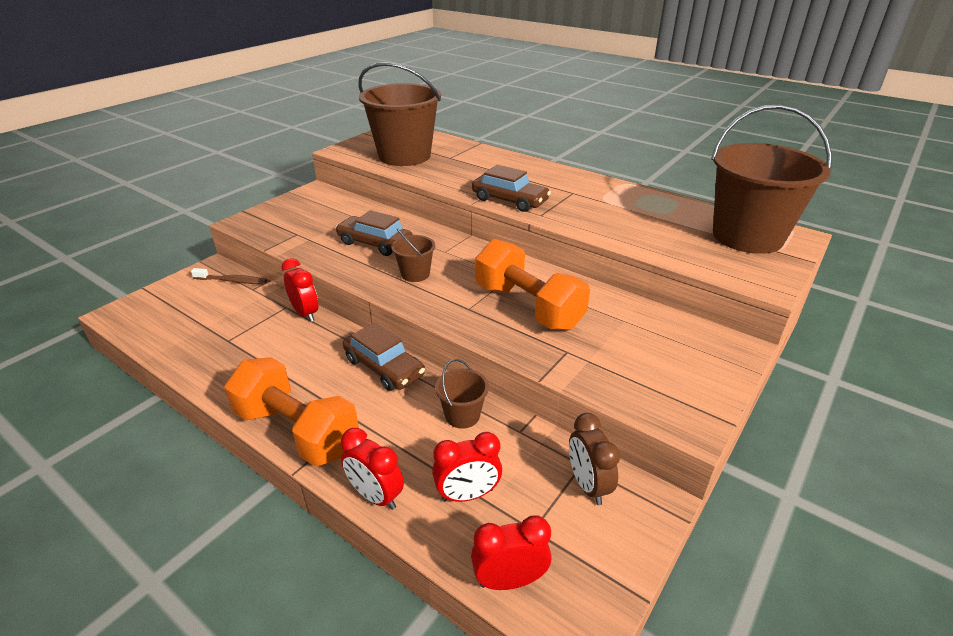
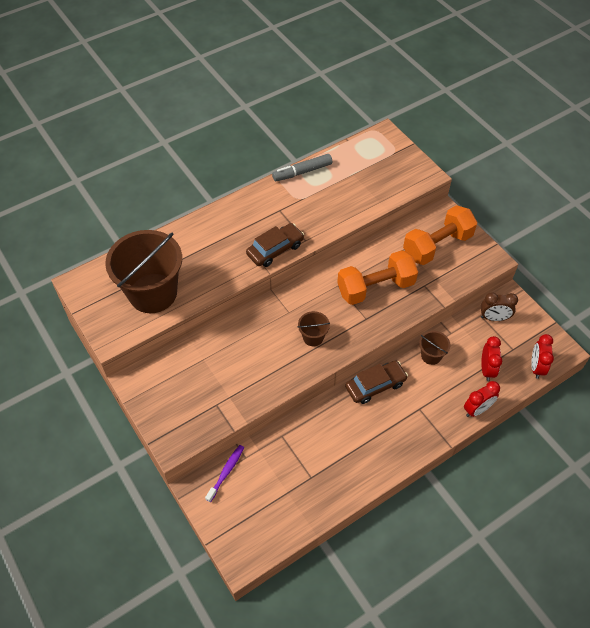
camera: 70 degrees left, 20 degrees up
(232, 281) = (226, 472): brown toothbrush -> purple toothbrush
(297, 431) = (419, 441): orange dumbbell -> orange dumbbell (437, 246)
(305, 313) = (296, 423): red clock -> none
(375, 243) = (257, 353): brown car -> none
(648, 194) = (302, 172): none -> grey marker
(747, 236) = (376, 155): brown bucket -> none

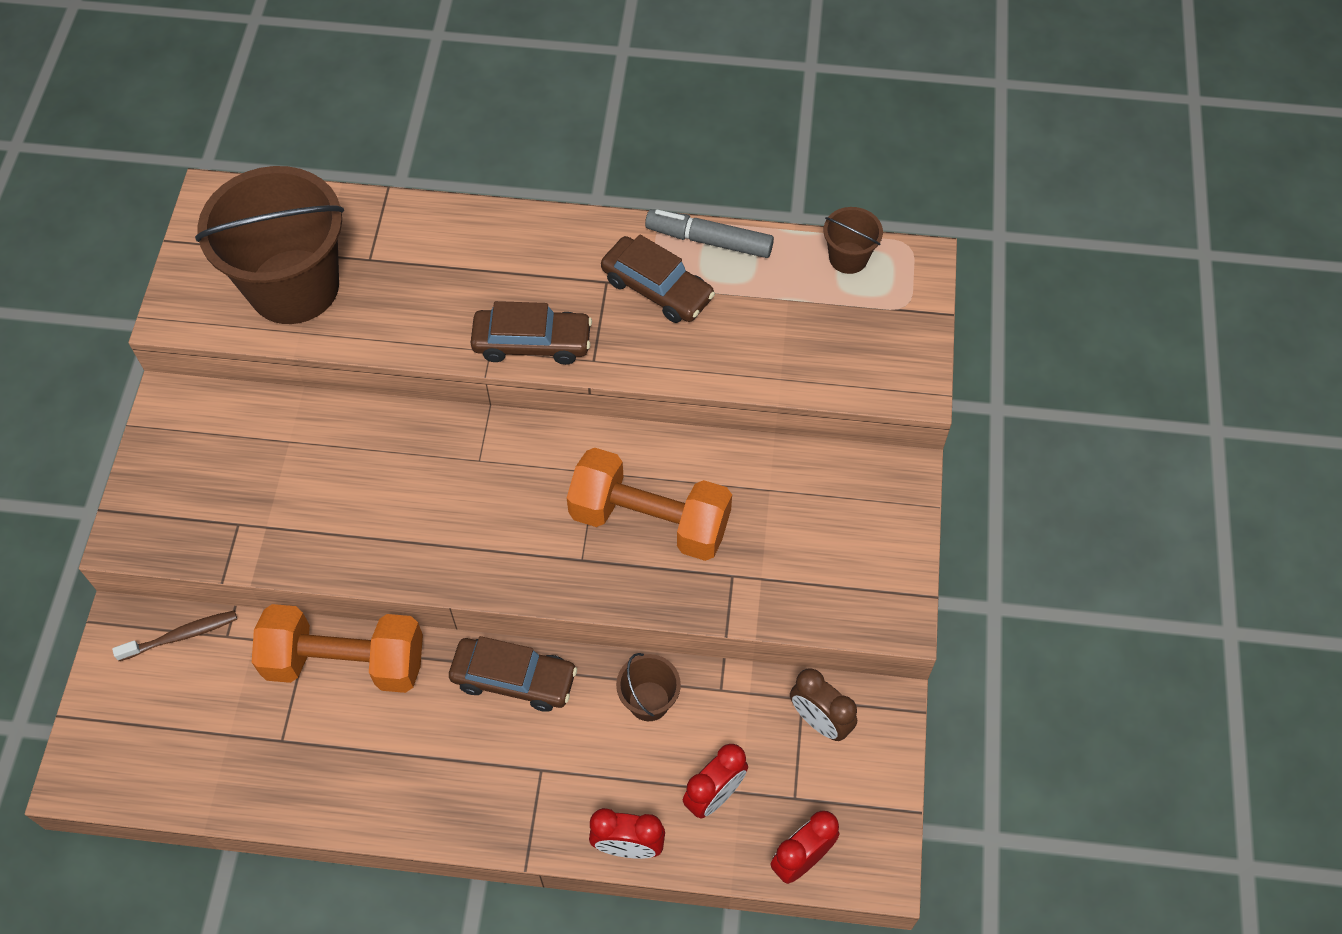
camera: 40 degrees right, 5 degrees up
(226, 472) = (181, 636): purple toothbrush -> brown toothbrush
(301, 200) = (657, 289): none -> brown car
(313, 337) = (472, 528): brown bucket -> brown bucket (848, 258)
(437, 246) = (827, 525): orange dumbbell -> orange dumbbell (345, 662)

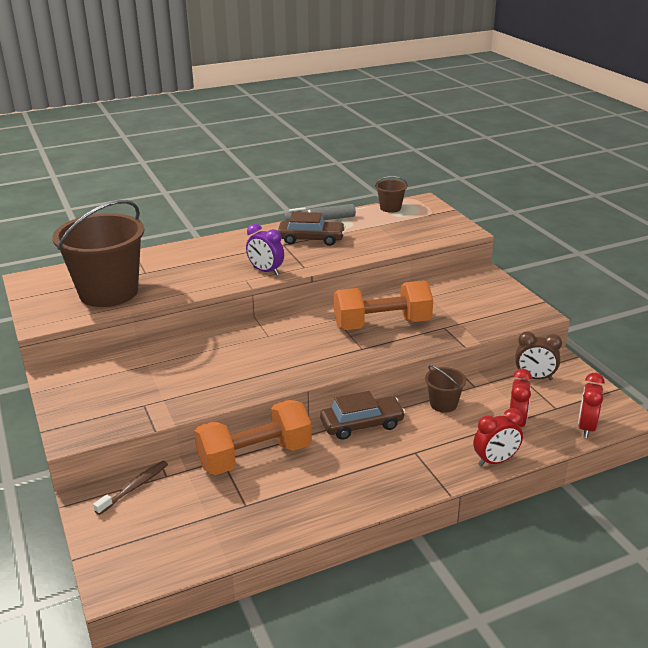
camera: 30 degrees left, 30 degrees down
(532, 343) = (266, 271): brown car -> purple clock

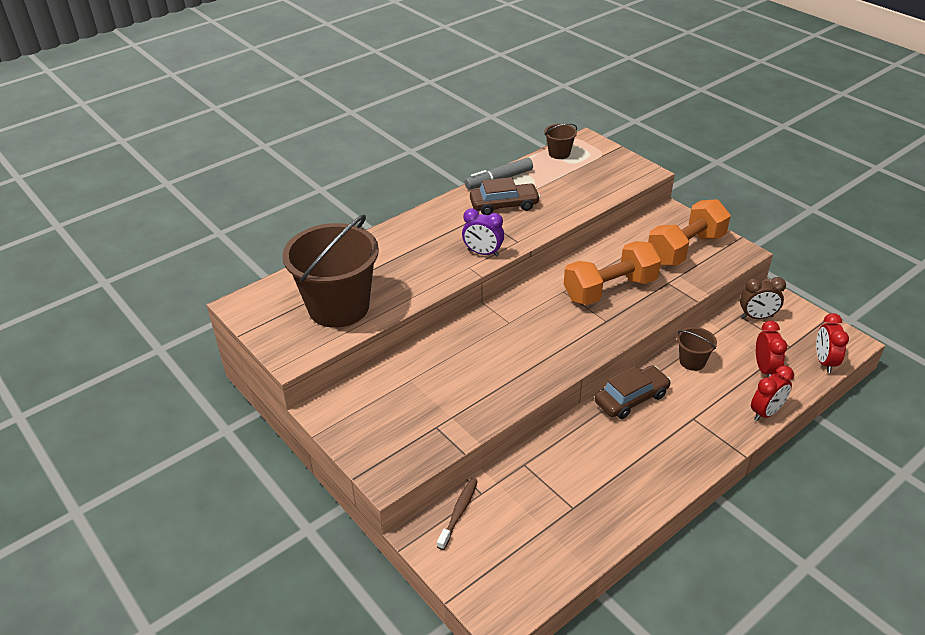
camera: 15 degrees left, 10 degrees up
(255, 456) = (553, 454): orange dumbbell -> orange dumbbell (685, 249)

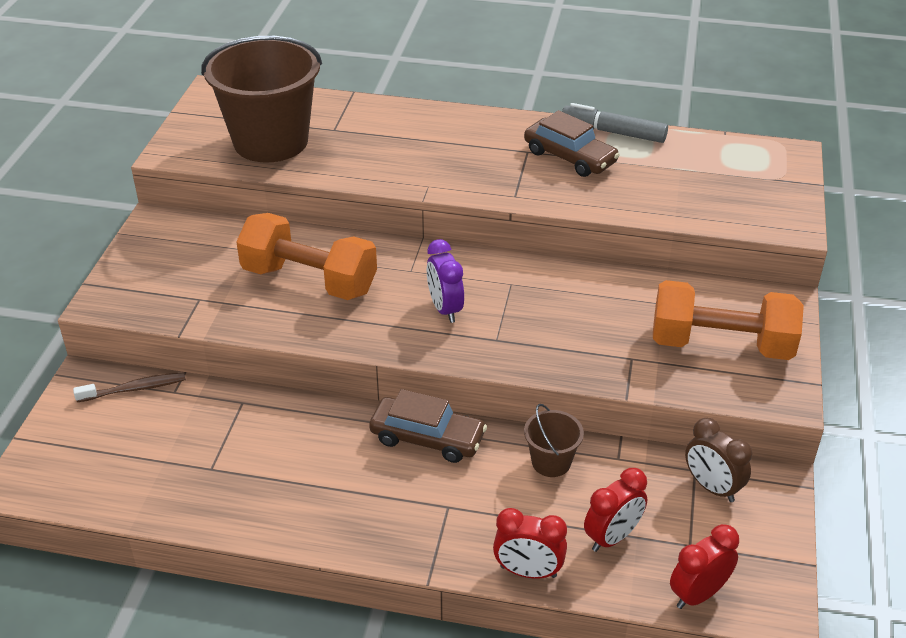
camera: 50 degrees right, 0 degrees up
(483, 253) = (464, 183): purple clock -> purple clock (445, 309)
(559, 153) = (730, 147): brown bucket -> none
(610, 290) = (558, 317): orange dumbbell -> orange dumbbell (309, 280)

